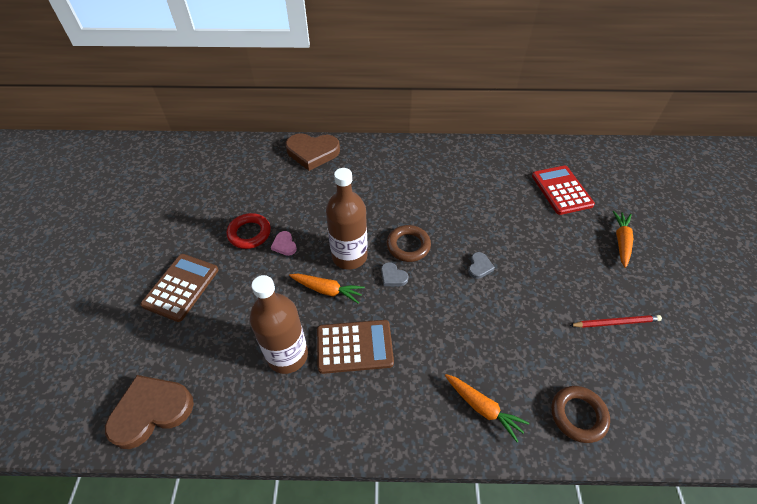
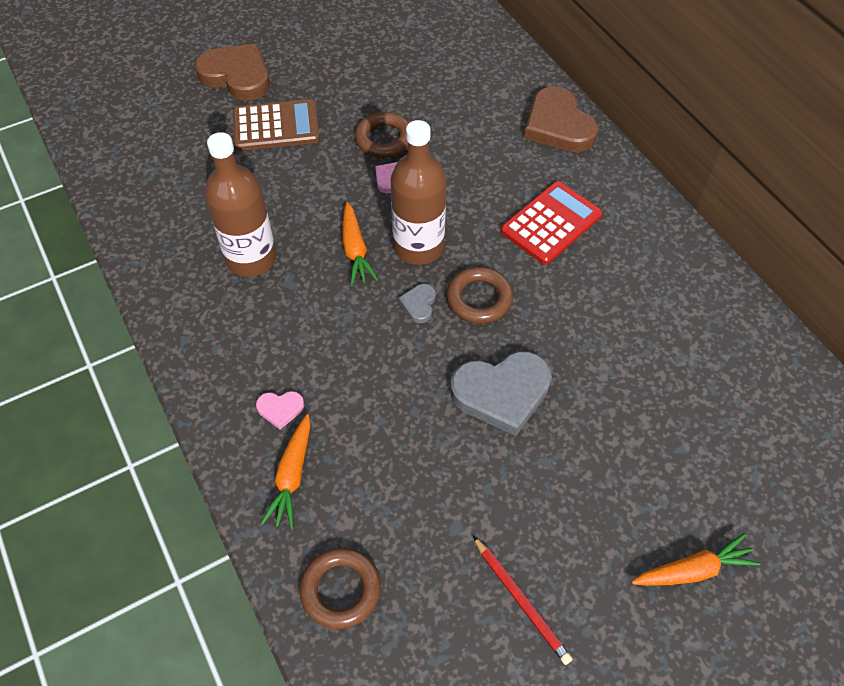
camera: 60 degrees right, 5 degrees up
(151, 411) = (133, 188): brown heart -> brown heart (237, 76)
(249, 233) = (384, 139): red ring -> brown ring
(354, 346) = (297, 313): brown calculator -> none
(426, 392) = (280, 409): none -> pink heart
(479, 267) = (502, 393): grey heart -> grey heart, size x2.18
(561, 190) = (740, 449): red calculator -> red calculator (551, 223)

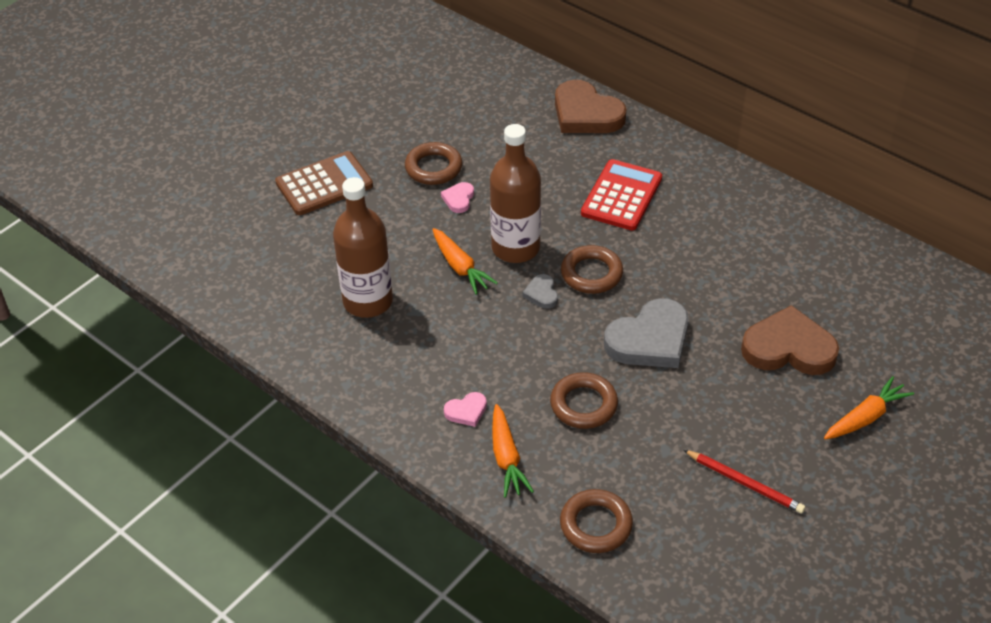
camera: 20 degrees left, 10 degrees down
(237, 76) = (258, 150): brown heart -> brown heart (788, 348)
(398, 443) = (583, 404): none -> brown ring

